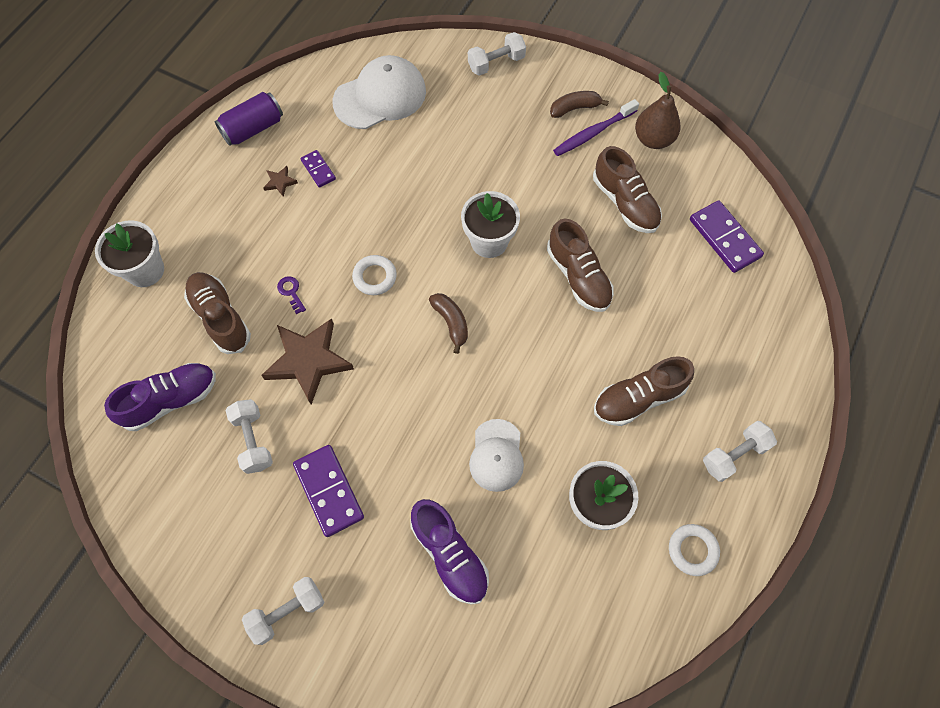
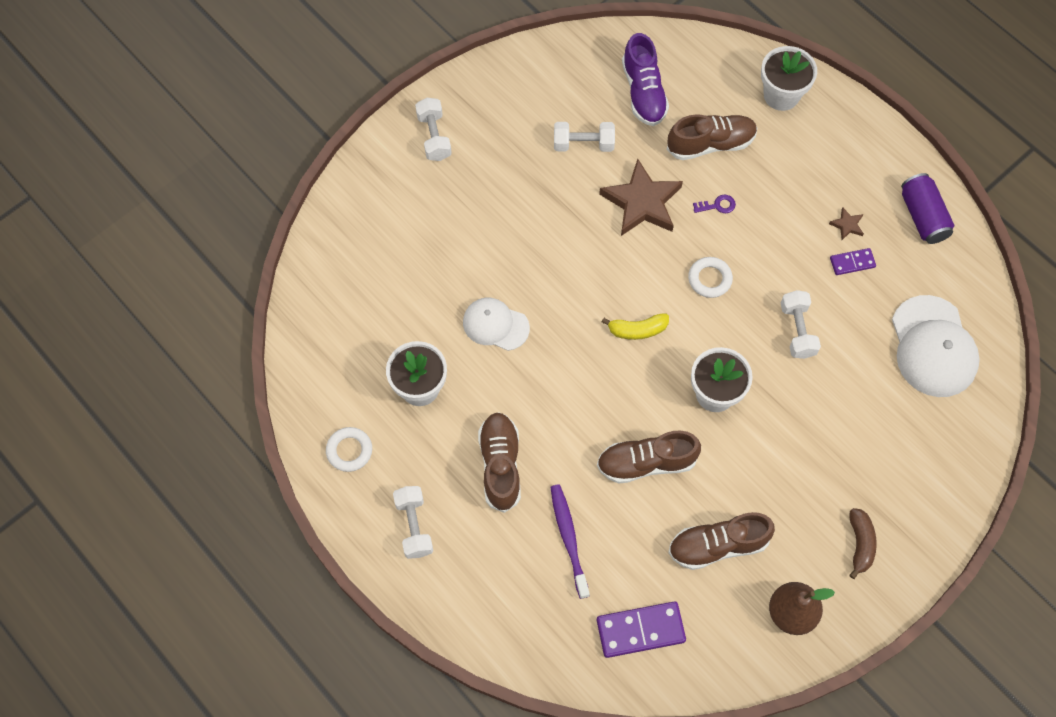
camera: 110 degrees right, 0 degrees up
(329, 491) = (517, 188): purple domino -> none
(450, 555) = (427, 261): purple shoe -> none
(451, 322) = (637, 330): brown banana -> yellow banana
(496, 63) = (949, 482): white dumbbell -> white dumbbell (797, 330)
(593, 133) = (819, 550): purple toothbrush -> purple toothbrush (568, 538)

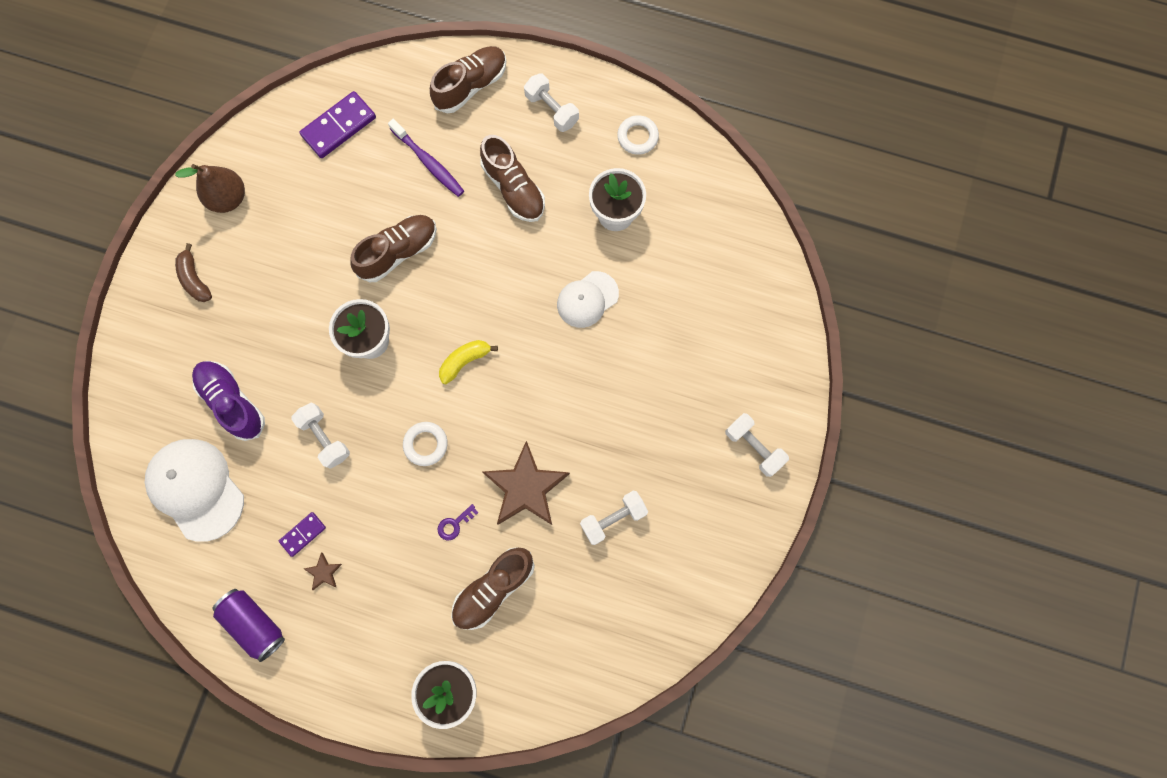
camera: 150 degrees right, 10 degrees up
(495, 325) = (587, 299): white cap -> white cap turned 150 degrees clockwise
(643, 92) = (588, 611): purple shoe -> purple shoe (233, 402)
(718, 545) = (309, 218): brown shoe -> brown shoe (471, 86)

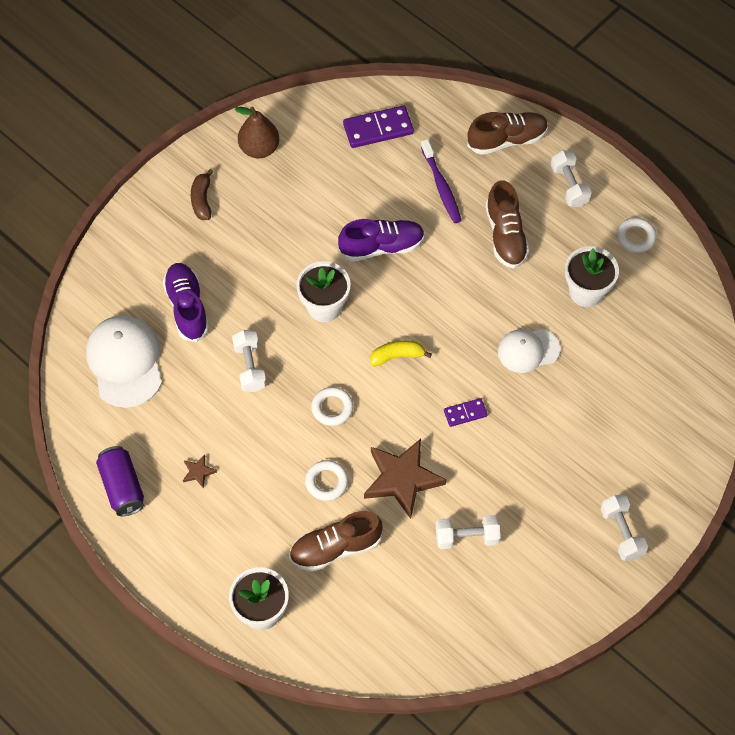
camera: 25 degrees right, 15 degrees down
(303, 534) = (195, 435): purple domino -> purple domino (465, 413)
(398, 252) = (381, 247): brown shoe -> purple shoe
(454, 524) = (326, 482): purple key -> white ring

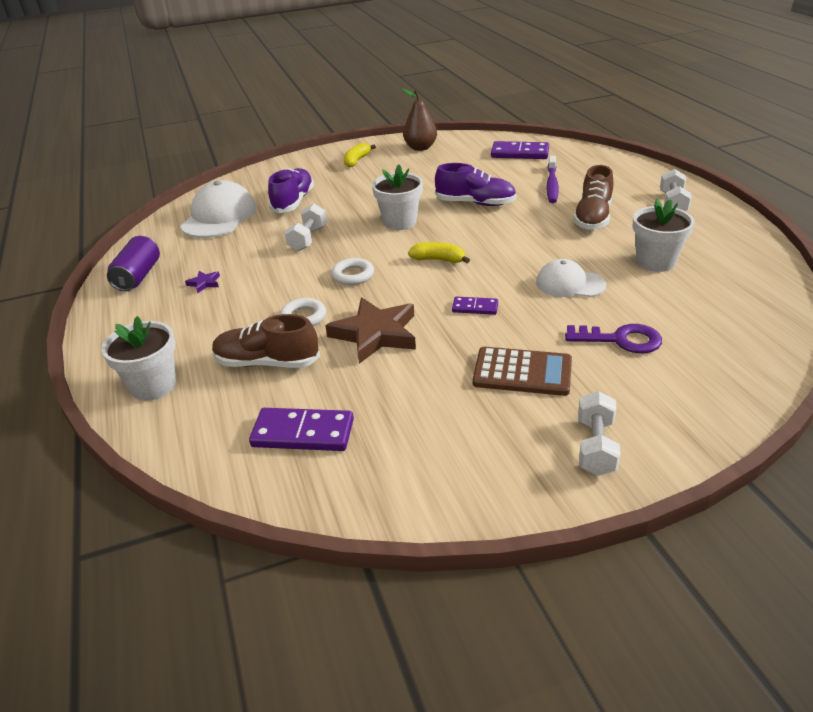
camera: 30 degrees right, 25 degrees down
(198, 472) = (204, 283): brown star -> purple star
(202, 200) = (357, 161): brown banana -> yellow banana
(416, 607) = (303, 433): none -> purple domino
(467, 537) = (406, 394): white dumbbell -> none
(507, 140) = (627, 173): brown shoe -> none
(540, 478) = (522, 372): none -> brown calculator
(596, 410) = (621, 340): none -> purple key
(635, 237) = (728, 241): white ring -> none

